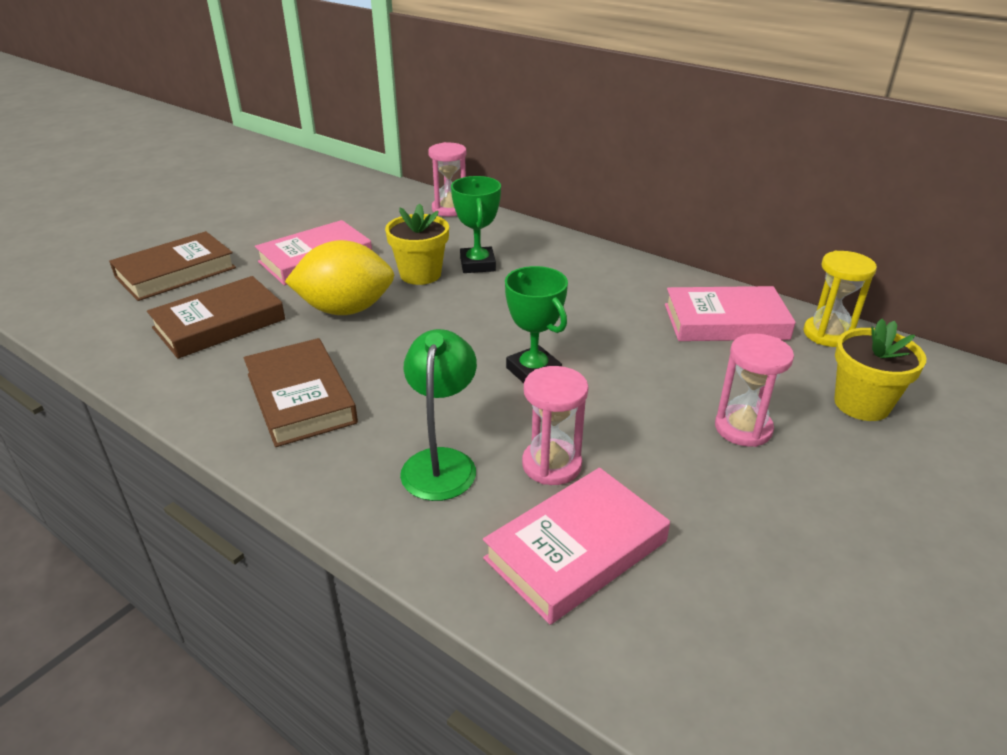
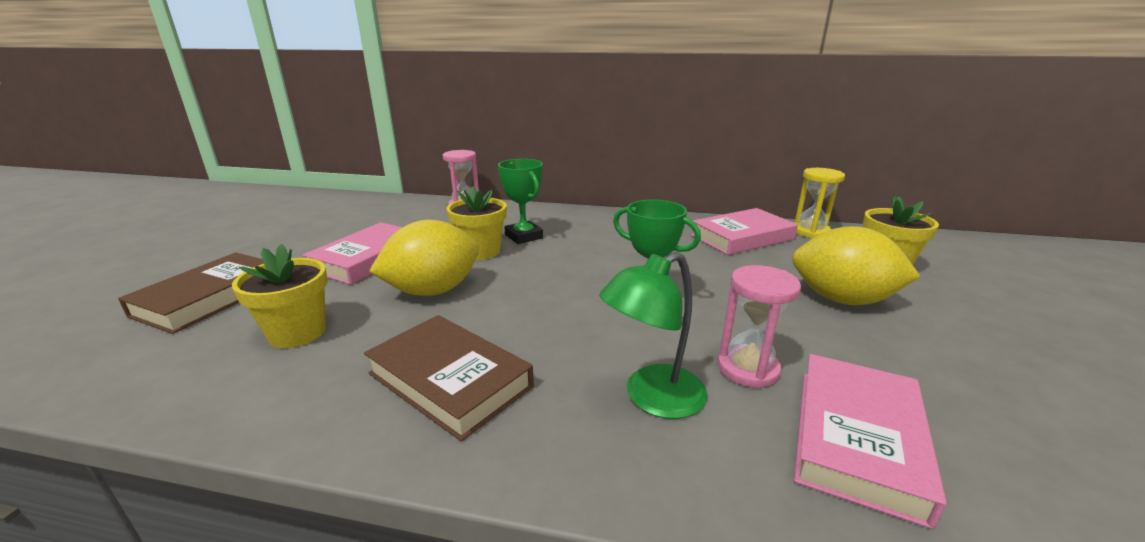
camera: 25 degrees left, 10 degrees down
(219, 324) = (297, 333): brown book -> yellow flower pot
(441, 462) = (652, 398): green lamp -> green lamp turned 105 degrees counterclockwise
(743, 428) = (842, 300): pink hourglass -> yellow lemon

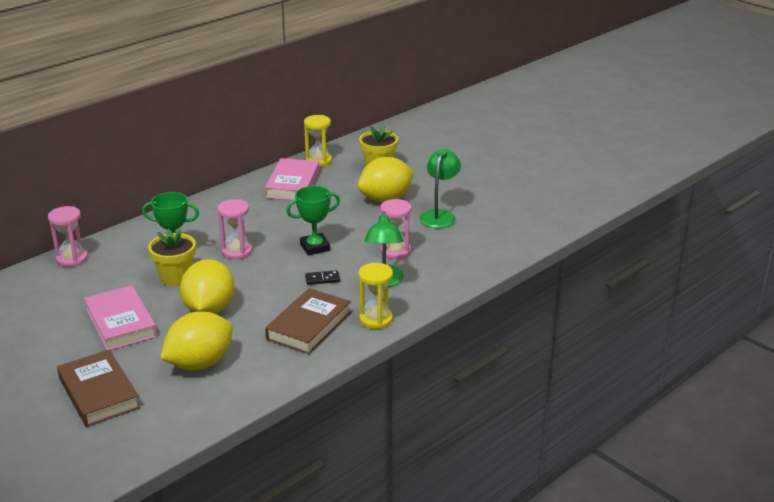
camera: 55 degrees left, 5 degrees up
(297, 333) = (200, 363): yellow flower pot -> yellow lemon
(450, 380) = (309, 326): brown book -> brown book turned 45 degrees counterclockwise
(530, 448) = (376, 319): none -> yellow hourglass
(570, 260) = (237, 251): none -> pink hourglass
(585, 337) = (322, 279): none -> black domino
(857, 438) = (452, 252): pink book -> none
(913, 365) = (439, 215): none -> green lamp

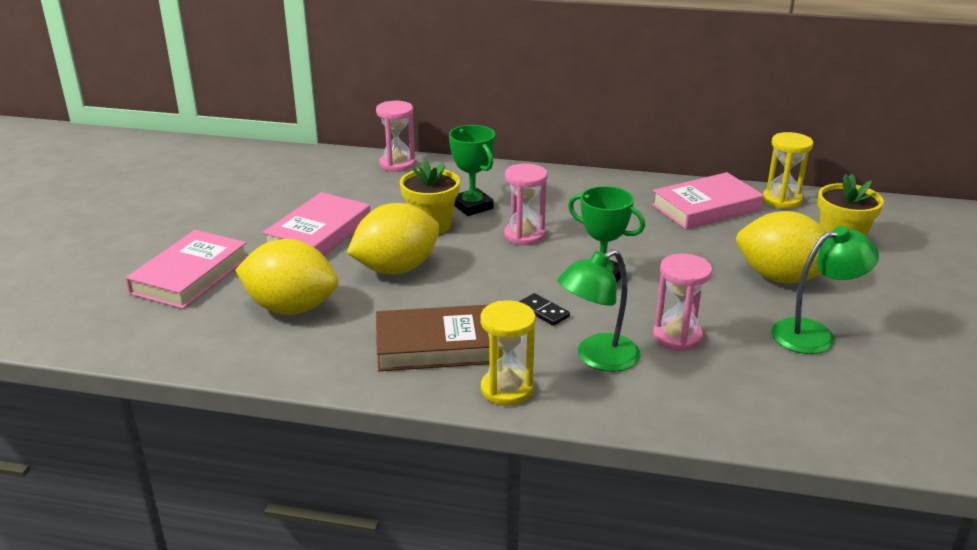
camera: 55 degrees right, 0 degrees up
(99, 393) = (190, 275): brown book -> pink book

